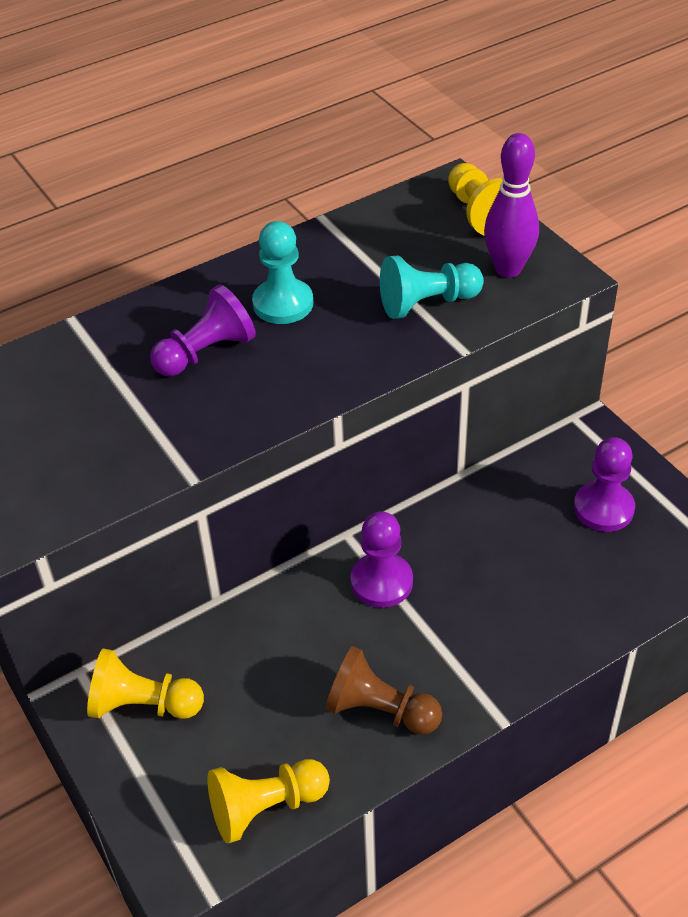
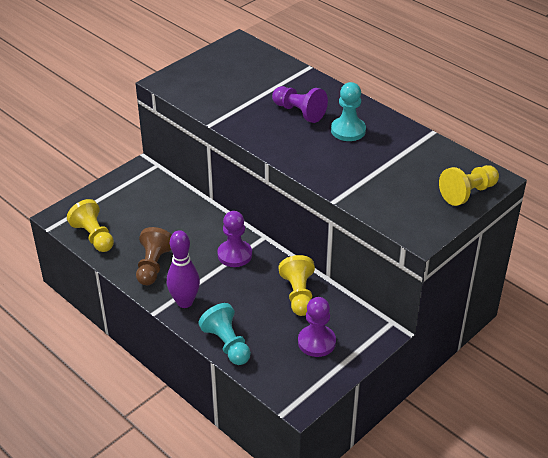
camera: 75 degrees right, 5 degrees down
(143, 704) = (142, 188): yellow pawn -> yellow pawn (298, 295)
(427, 303) = (370, 182): turquoise pawn -> turquoise pawn (227, 344)
(508, 269) = (416, 211): purple bowling pin -> purple bowling pin (185, 302)

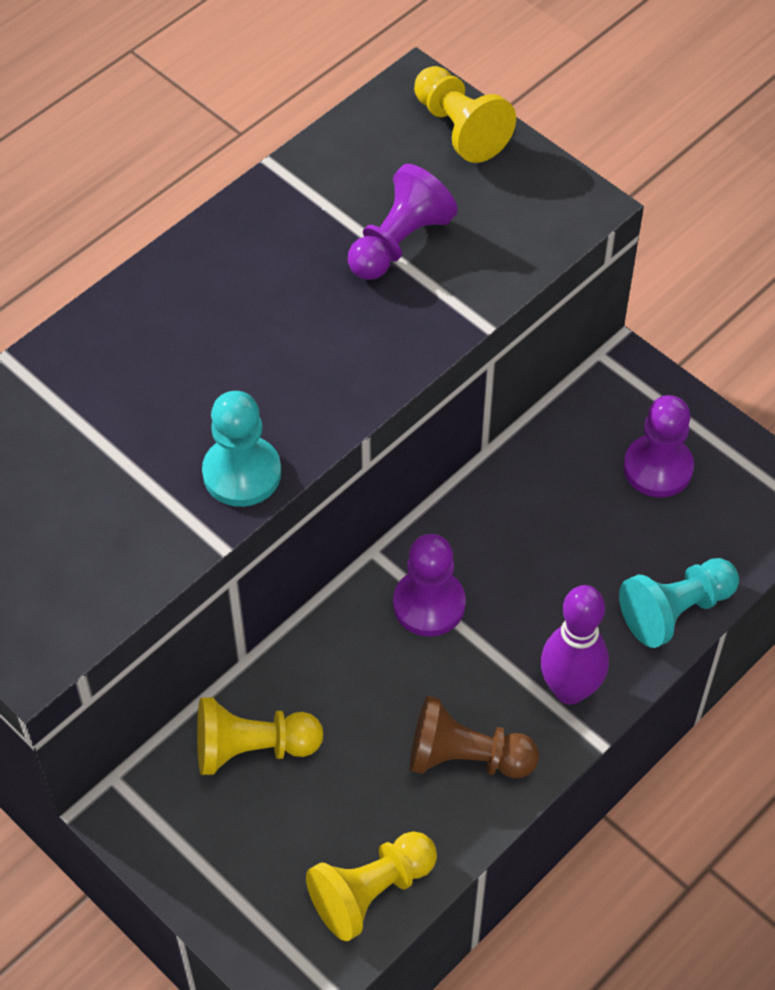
camera: 90 degrees left, 15 degrees up
(298, 295) = (539, 494): yellow pawn -> yellow pawn (252, 748)
(299, 112) = (186, 378): purple pawn -> purple pawn (399, 243)
(348, 130) = (258, 295): turquoise pawn -> turquoise pawn (242, 473)

